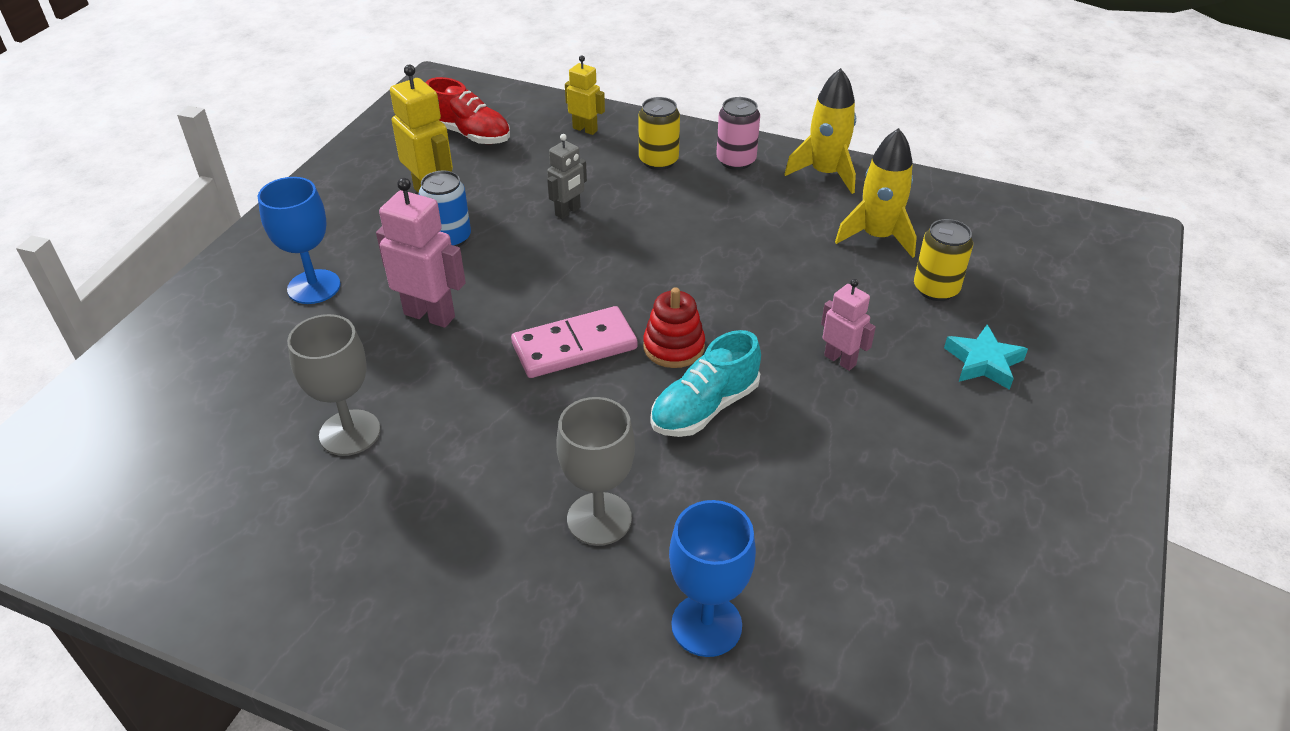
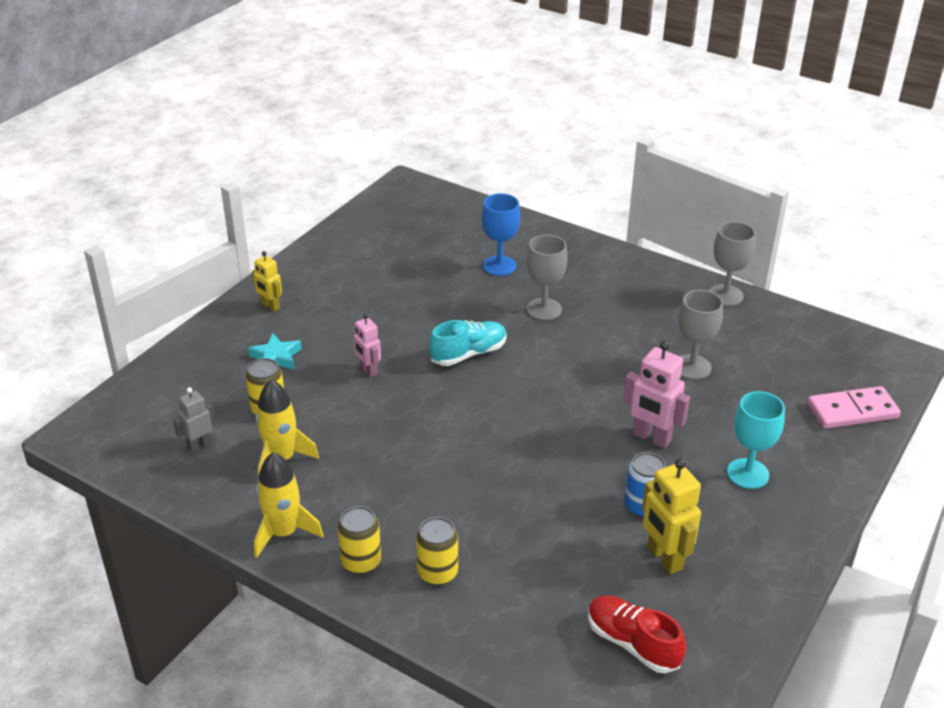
camera: 170 degrees left, 5 degrees down
(243, 611) = (725, 295): none -> grey goblet
(314, 287) = (747, 473): blue goblet -> turquoise goblet
(568, 211) = (536, 521): grey robot -> grey robot (199, 445)
(574, 347) = (545, 401): pink domino -> pink domino (852, 411)
(585, 129) = (504, 632): yellow robot -> yellow robot (270, 306)
(674, 347) = (476, 392): red stacking toy -> none
(736, 161) = (361, 561): pink can -> yellow can

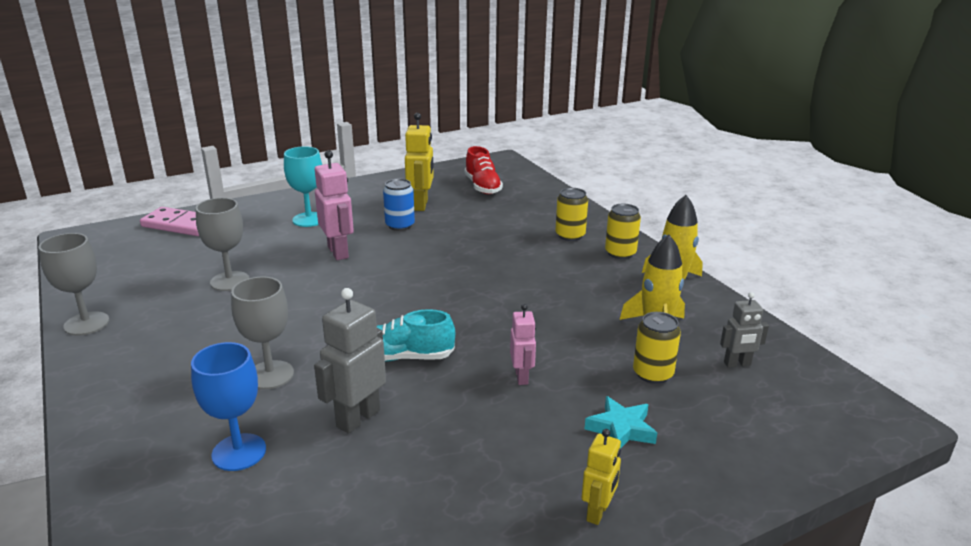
camera: 150 degrees left, 10 degrees down
(270, 306) = (598, 512): yellow robot -> yellow robot turned 45 degrees clockwise
(453, 305) = (358, 418): none -> grey robot

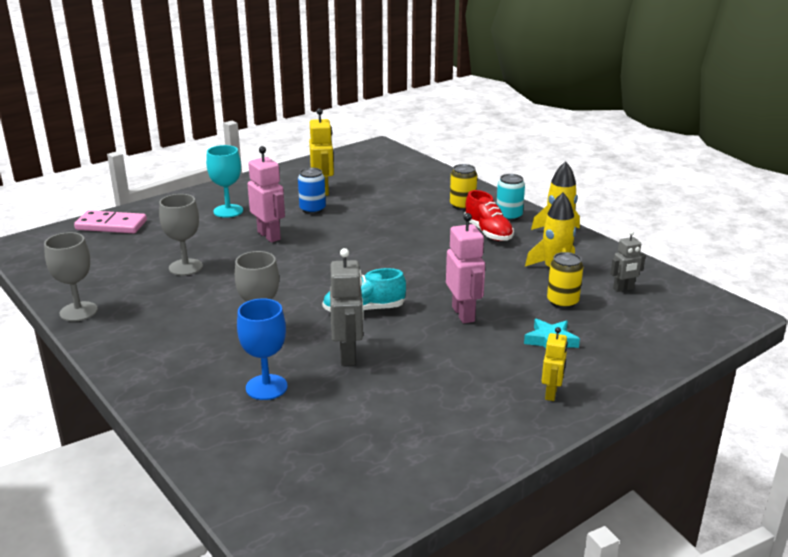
camera: 10 degrees left, 0 degrees up
(358, 418) = (348, 355): grey robot -> grey robot turned 150 degrees clockwise
(482, 187) = (371, 171): red shoe -> red shoe (488, 232)
(522, 377) = (463, 314): pink robot -> pink robot, size x1.64
(620, 253) = (509, 216): yellow can -> turquoise can

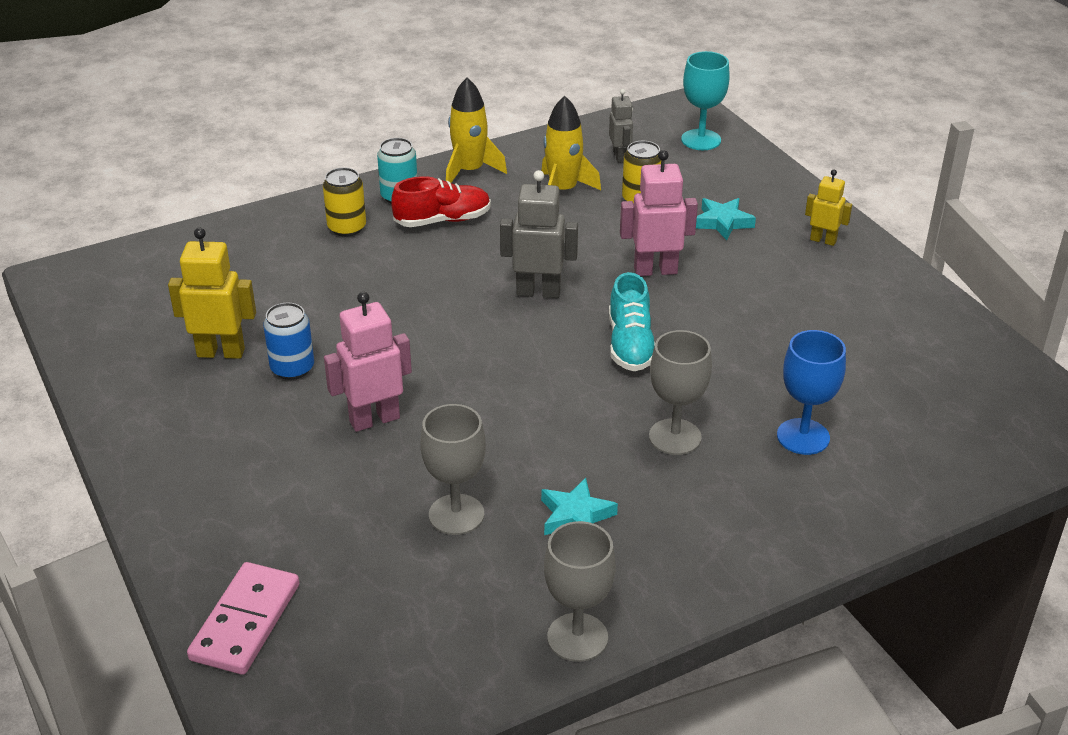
camera: 80 degrees left, 10 degrees up
(182, 303) = (576, 516): none -> turquoise star
(228, 211) = (253, 465): turquoise goblet -> turquoise goblet (701, 140)
(348, 355) = (737, 367): grey robot -> grey robot (538, 292)

